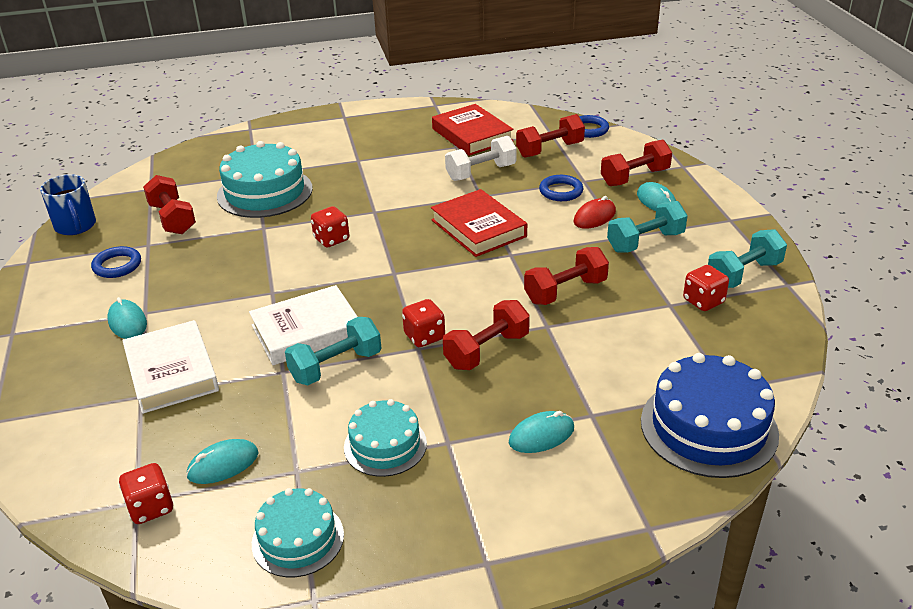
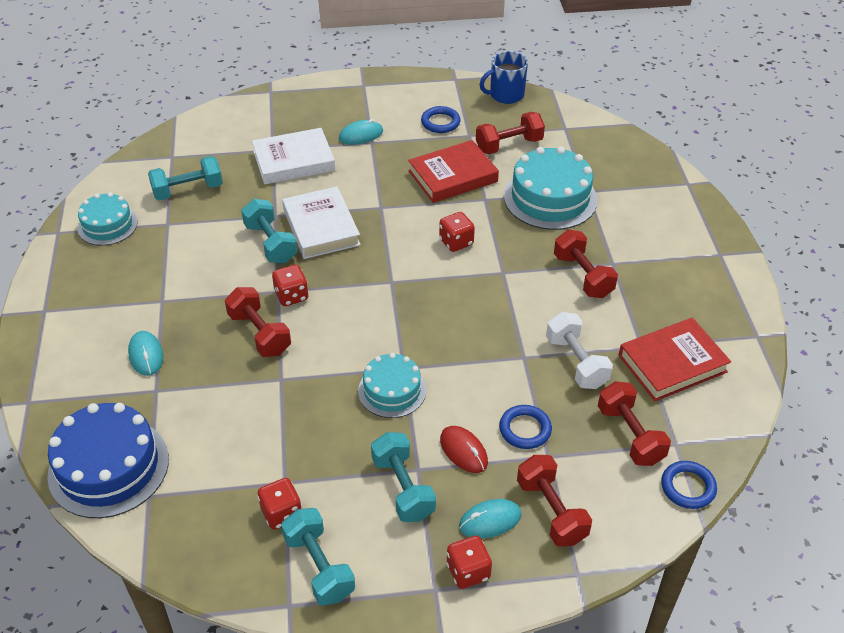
camera: 95 degrees right, 10 degrees up
(151, 507) = (163, 163): red dice -> red dice (468, 571)
(223, 464) = (188, 190): turquoise mouse -> turquoise dumbbell
(385, 445) = (173, 267): turquoise cake -> turquoise cake (392, 390)
(478, 228) = (457, 348): red book -> red book (453, 176)
(565, 291) = (330, 401): red dumbbell -> red dumbbell (583, 276)

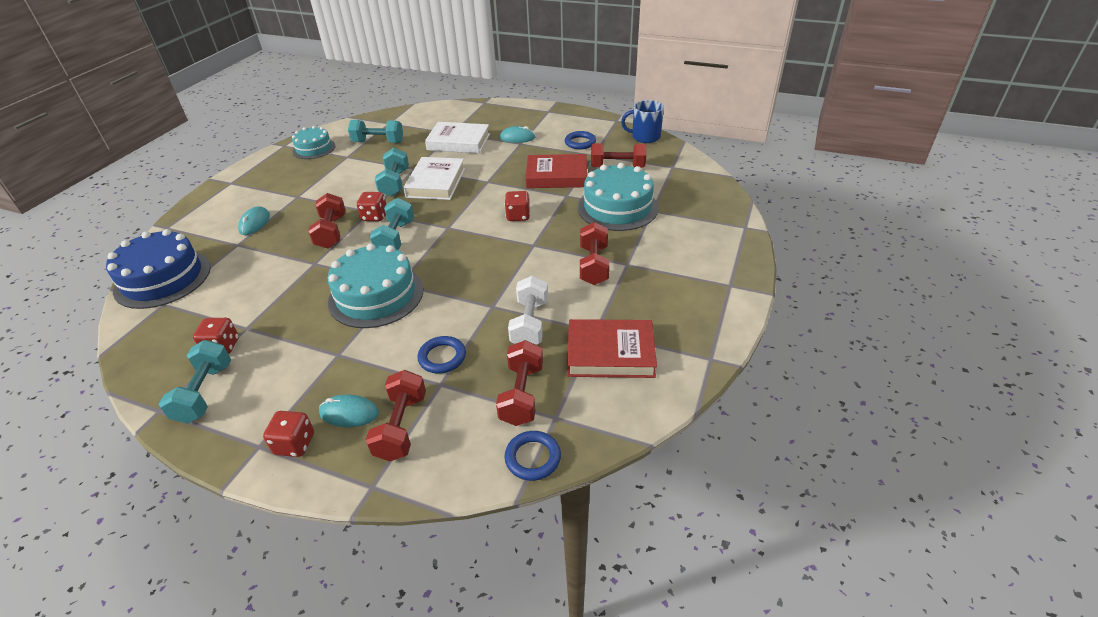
camera: 30 degrees right, 5 degrees down
(392, 390) = (376, 295): turquoise cake -> turquoise cake, size x1.63
(403, 488) = (314, 363): turquoise dumbbell -> turquoise dumbbell (395, 238)
(463, 451) = (382, 355): red mouse -> none

